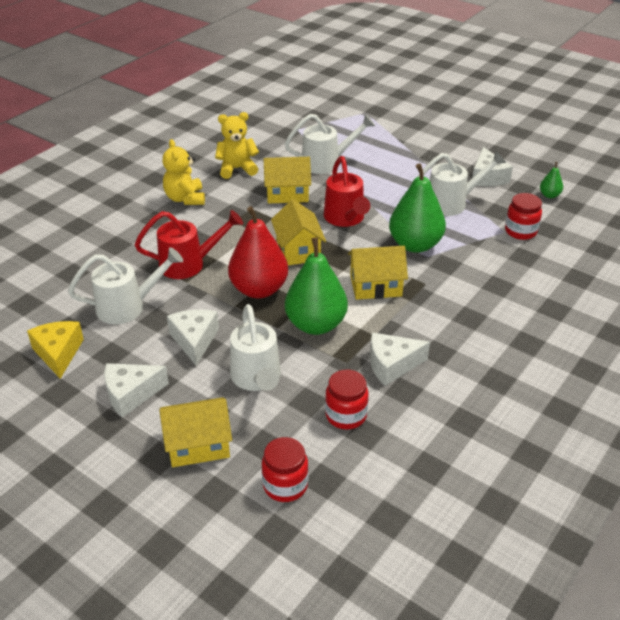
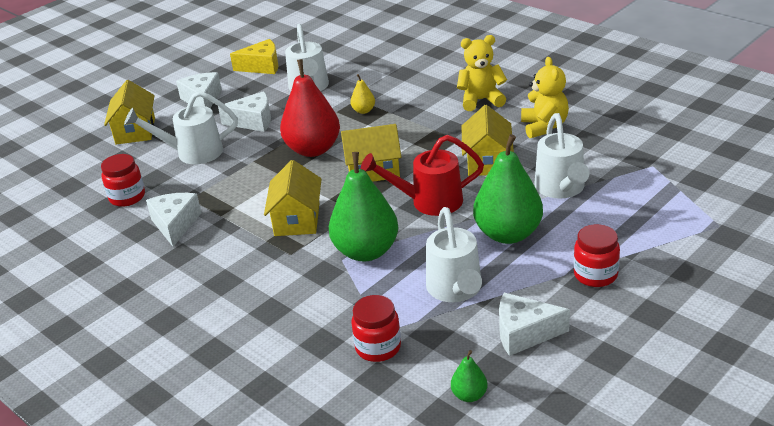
camera: 100 degrees right, 5 degrees down
(189, 264) = (363, 111): red watering can -> yellow pear
(285, 485) = (74, 169): red jar -> red jar (595, 275)
(316, 325) = (249, 182): green pear -> green pear (508, 234)

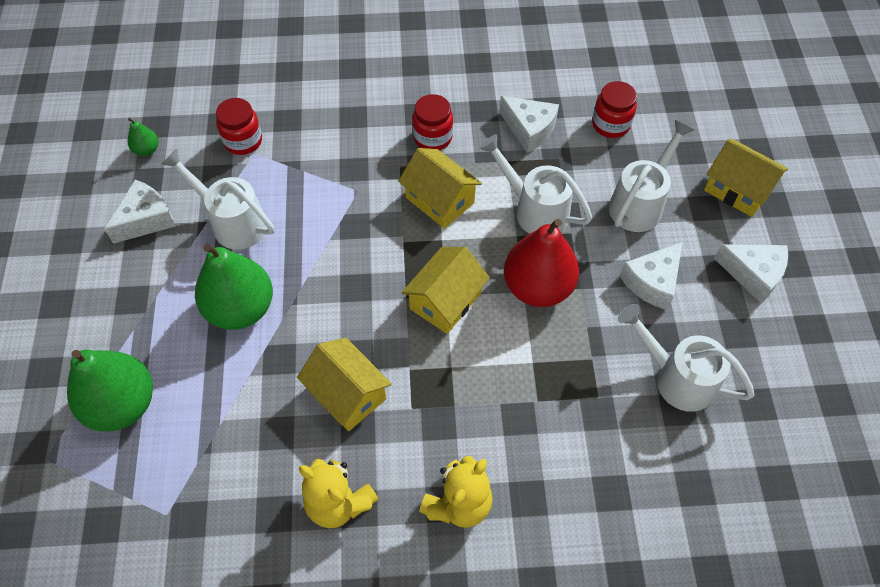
camera: 130 degrees right, 25 degrees up
(262, 66) = (786, 376): yellow cheese -> none
(363, 111) = (565, 382): yellow pear -> none
(366, 251) = (343, 209): green pear -> green pear (122, 404)
(429, 202) = (348, 298): red watering can -> none
(561, 189) = (238, 404): white watering can -> white watering can (535, 210)
(595, 275) = (128, 313): red jar -> red jar (432, 137)

